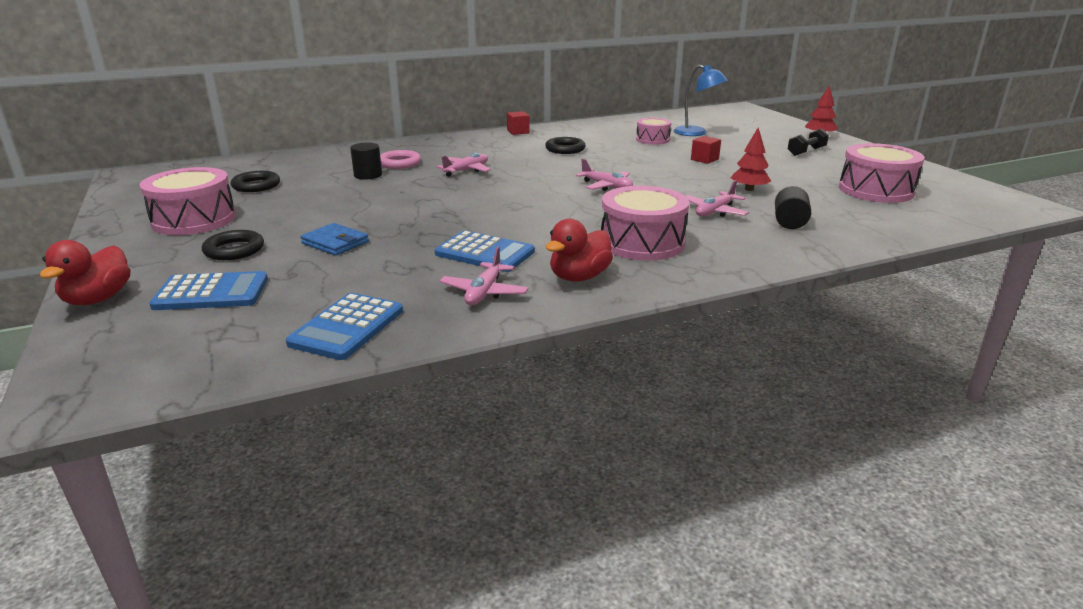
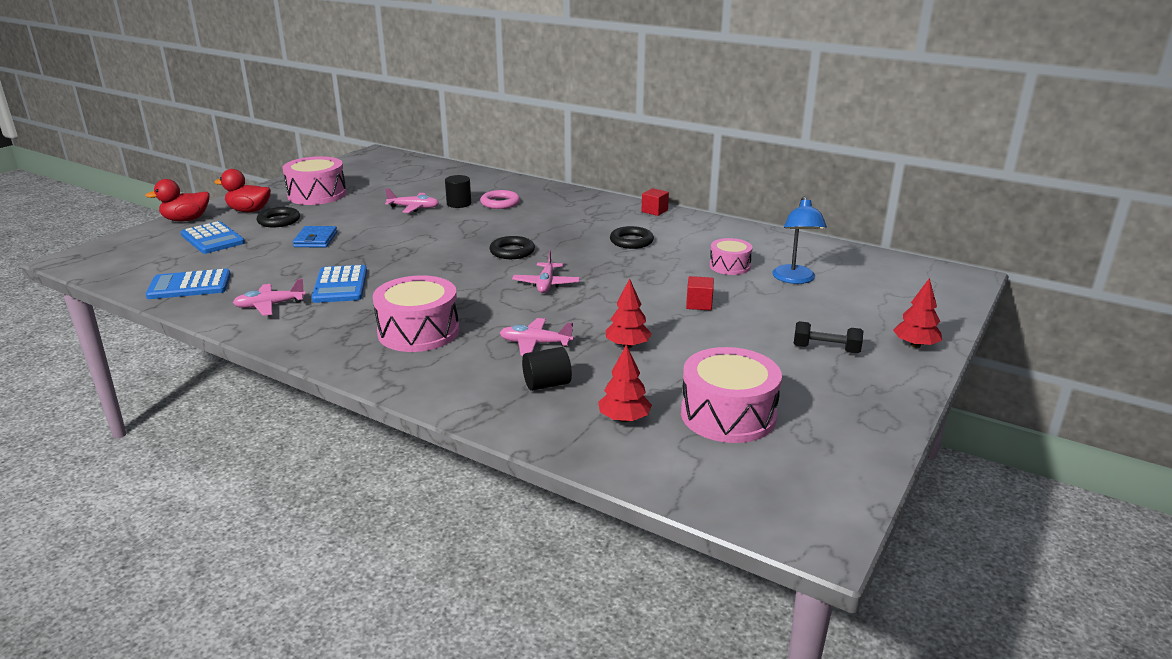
camera: 55 degrees right, 0 degrees up
(256, 186) = (396, 185): black ring -> black ring (512, 251)
(466, 170) = (514, 227): pink plane -> pink plane (413, 208)
(579, 277) = (323, 327): red duck -> red duck (249, 211)
(862, 214) = (624, 419): none -> red tree

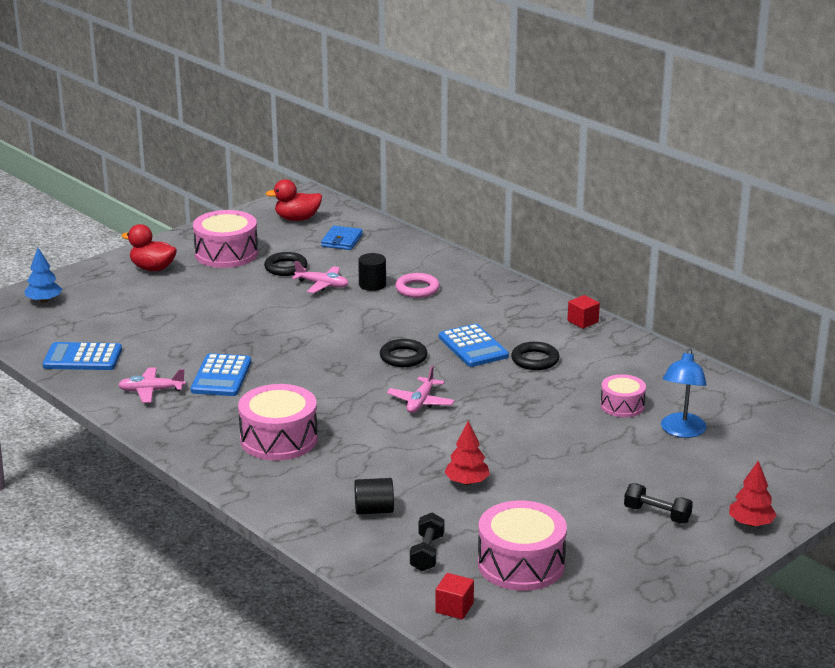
camera: 15 degrees right, 0 degrees up
(142, 244) = (44, 301): none -> blue tree
(186, 220) = (89, 273): red duck -> red duck (297, 219)
(213, 239) = (111, 302): blue calculator -> blue calculator (473, 347)
(279, 221) = (180, 286): black ring -> black ring (286, 268)
(315, 239) = (211, 316): blue wallet -> blue wallet (342, 240)
(535, 343) = (381, 467): pink plane -> none
(624, 419) = (427, 553): red tree -> black dumbbell
(699, 304) = (562, 447): red cube -> red cube (454, 608)

